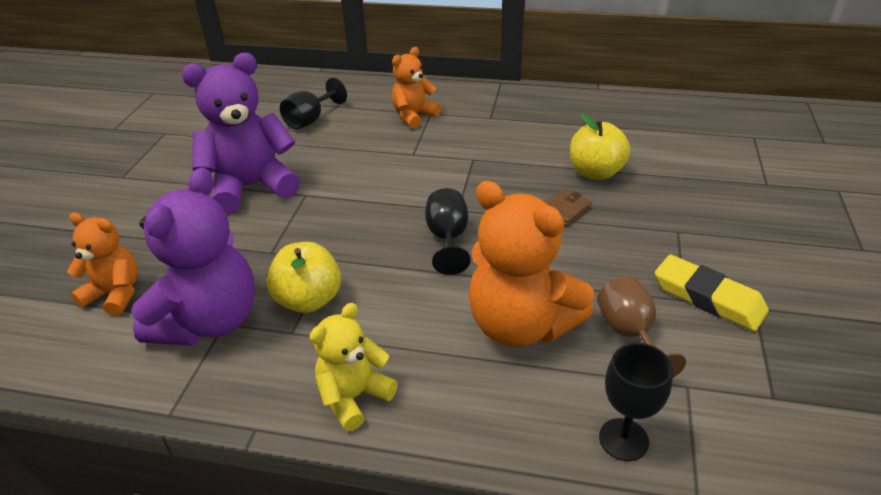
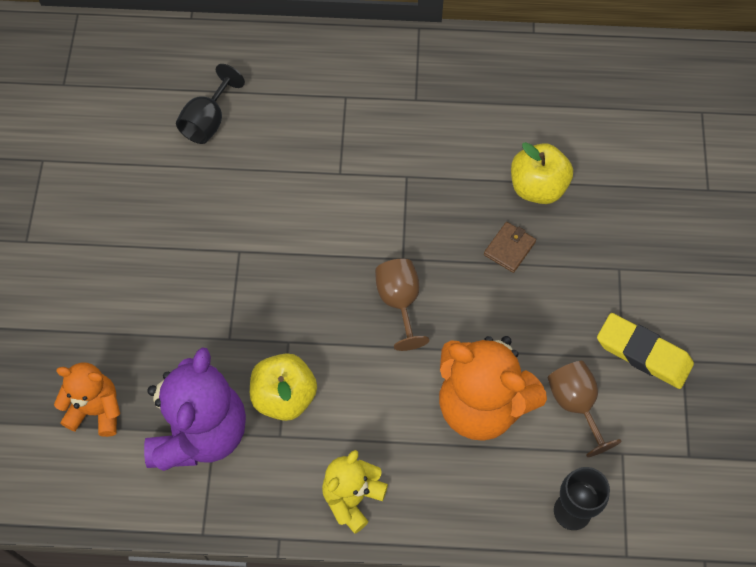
camera: 10 degrees left, 25 degrees up
(251, 187) = (177, 244): purple teddy bear -> none
(414, 116) = (327, 104): orange teddy bear -> none
(448, 239) = (399, 302): black goblet -> brown goblet

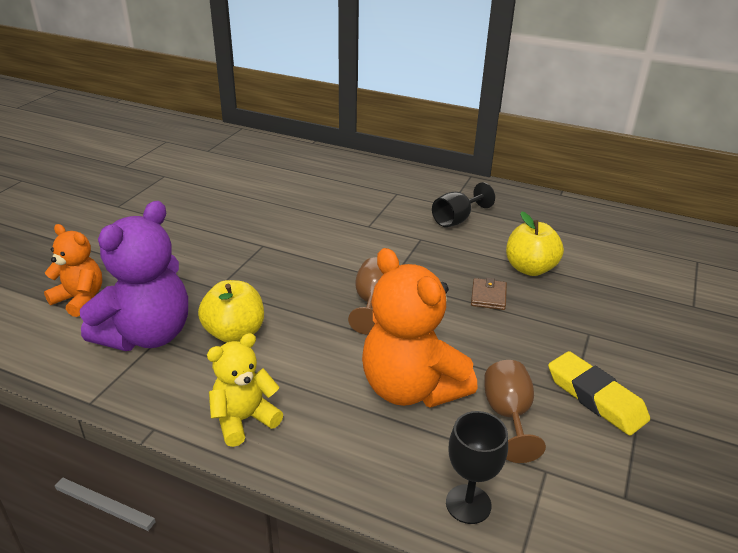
camera: 20 degrees right, 30 degrees down
(208, 121) = (289, 183): black goblet -> black goblet (457, 220)
(509, 248) = (488, 296): brown wallet -> brown wallet turned 45 degrees counterclockwise

